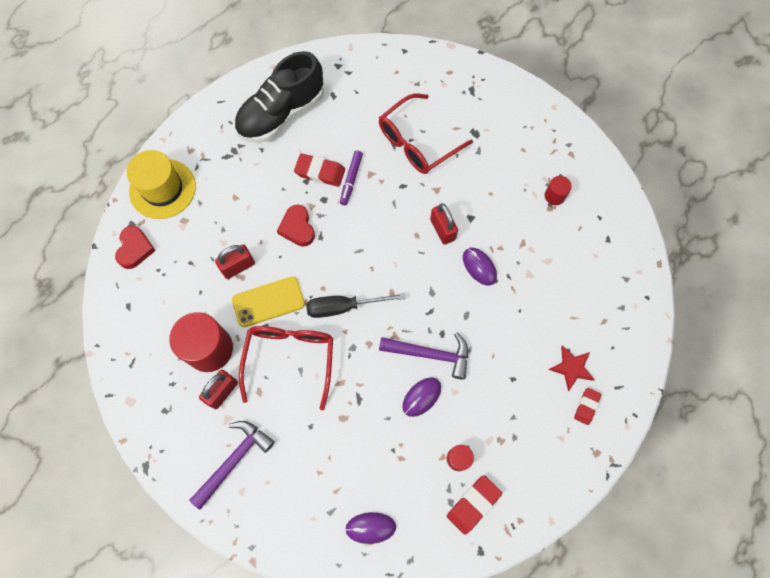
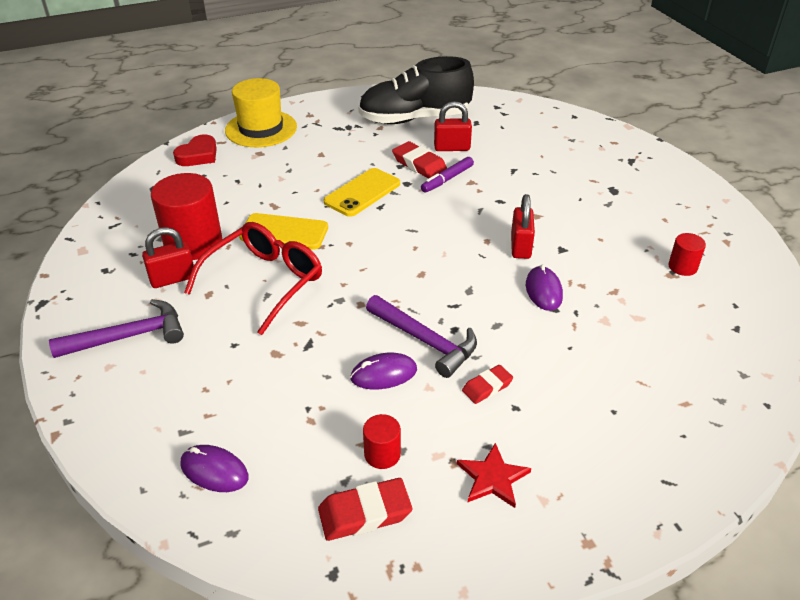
camera: 30 degrees right, 30 degrees down
(238, 266) = (279, 198): red padlock -> red padlock (452, 148)
(297, 228) = (362, 193): red heart -> yellow phone
(343, 307) = (358, 264): black screwdriver -> none
(418, 142) = (542, 176): red glasses -> none
(572, 368) = (608, 431): red star -> red star (492, 478)
(586, 406) = (604, 481): red eraser -> red eraser (487, 387)

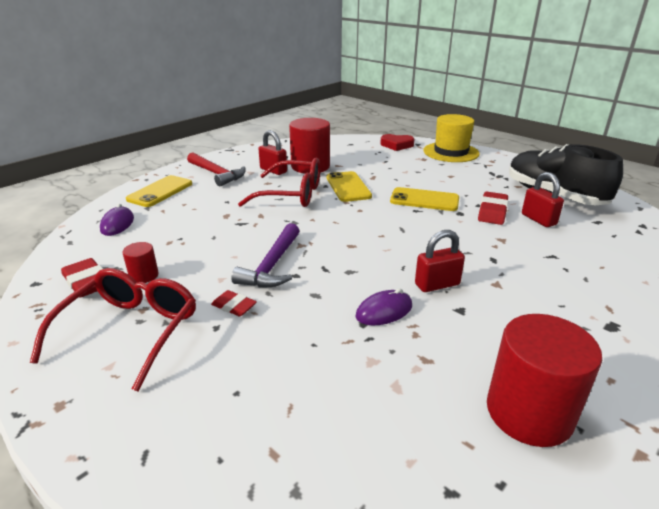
camera: 65 degrees right, 10 degrees down
(128, 336) = (216, 174): purple hammer -> red hammer
(137, 409) = (160, 191): none -> yellow phone
(383, 374) = (225, 257): purple mouse -> none
(447, 179) = (489, 228): purple marker -> none
(492, 478) = (129, 332): red star -> red glasses
(682, 267) = (529, 412): red cylinder -> red cylinder, size x2.09

